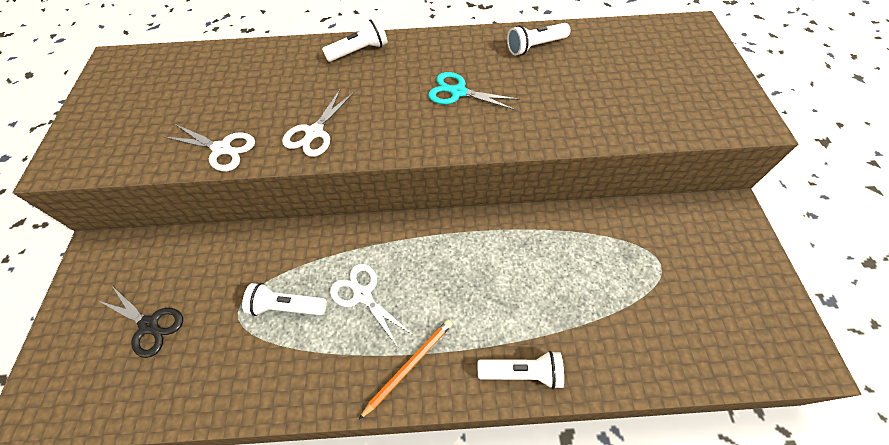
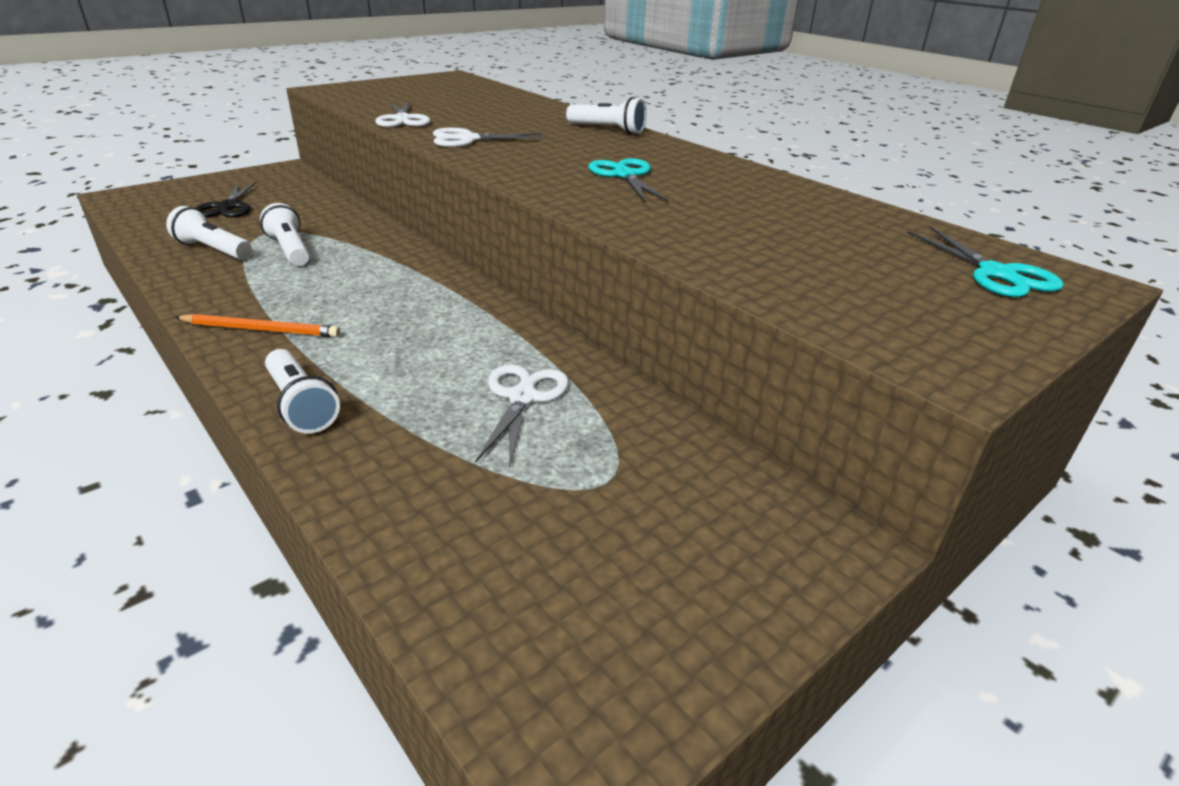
camera: 50 degrees right, 25 degrees down
(362, 295) = (335, 279): white scissors -> white scissors (522, 398)
(535, 46) = (781, 193): white flashlight -> white flashlight (213, 250)
(676, 45) = (996, 274): none -> turquoise scissors

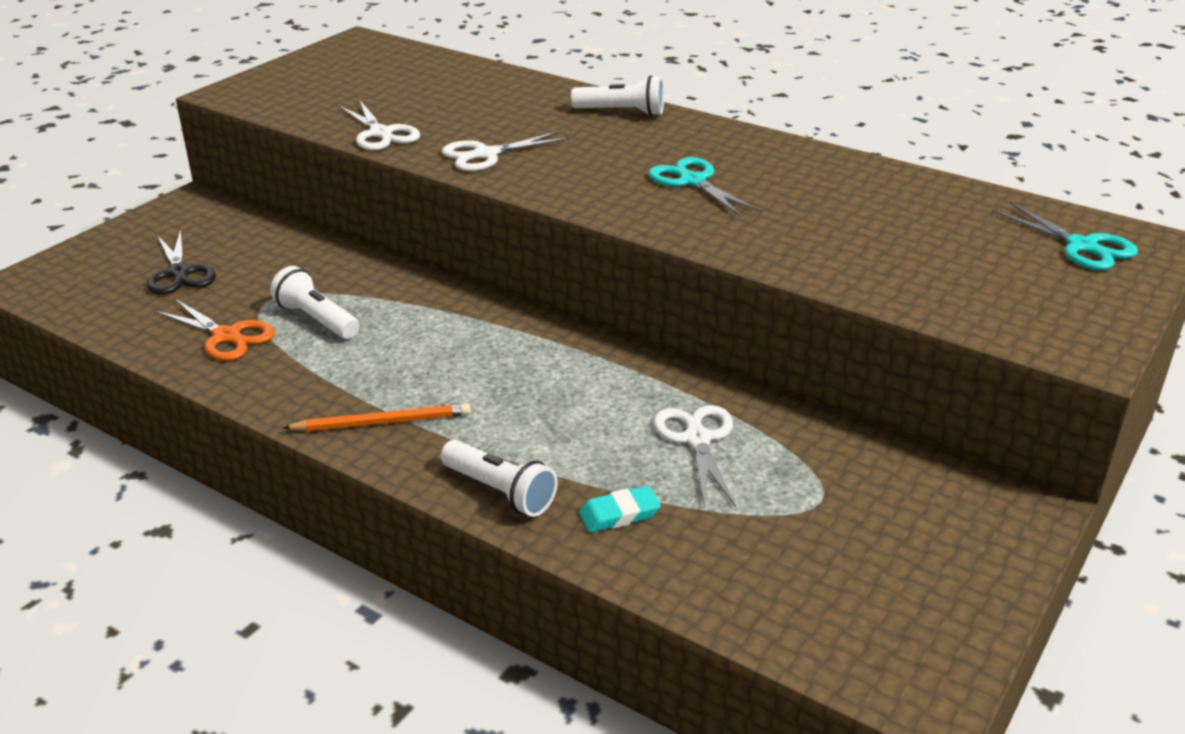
camera: 15 degrees left, 0 degrees up
(213, 250) = (227, 336): white flashlight -> orange scissors
(390, 450) = (619, 514): none -> turquoise eraser

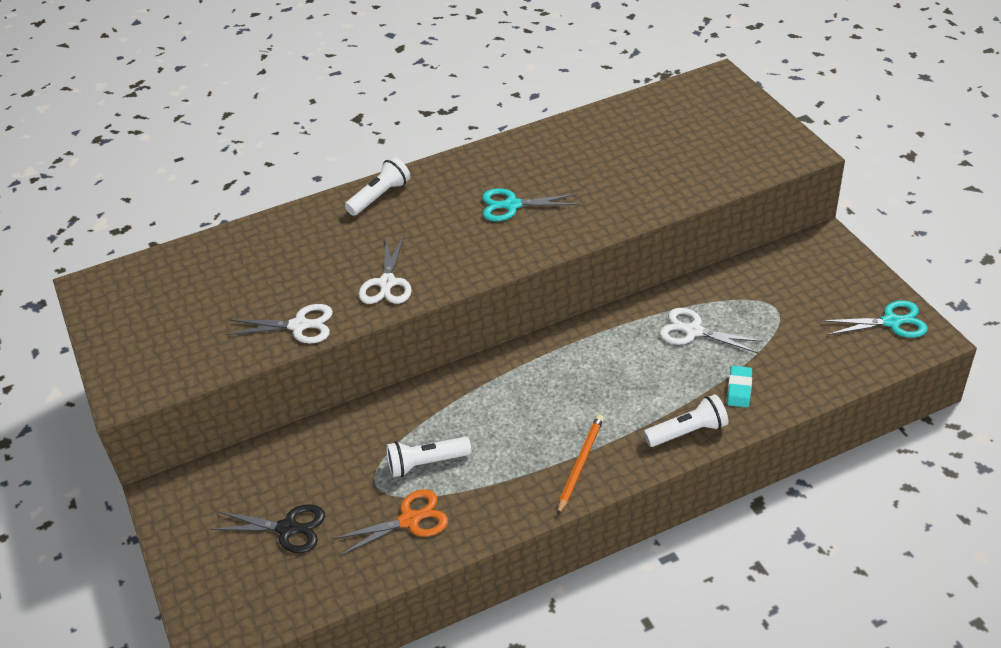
camera: 55 degrees left, 10 degrees up
(1082, 246) = (705, 102): turquoise scissors -> turquoise scissors (891, 322)

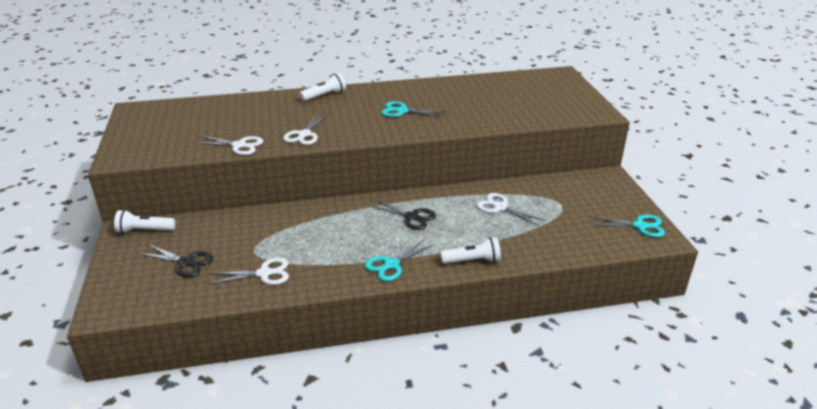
camera: 10 degrees right, 10 degrees down
(409, 520) = (264, 273): orange scissors -> white scissors
(426, 463) = (291, 245): white flashlight -> white flashlight (144, 230)
(575, 376) = (411, 217): none -> black scissors
(580, 464) = (391, 265): orange pencil -> turquoise scissors
(739, 389) = (518, 244): turquoise eraser -> none

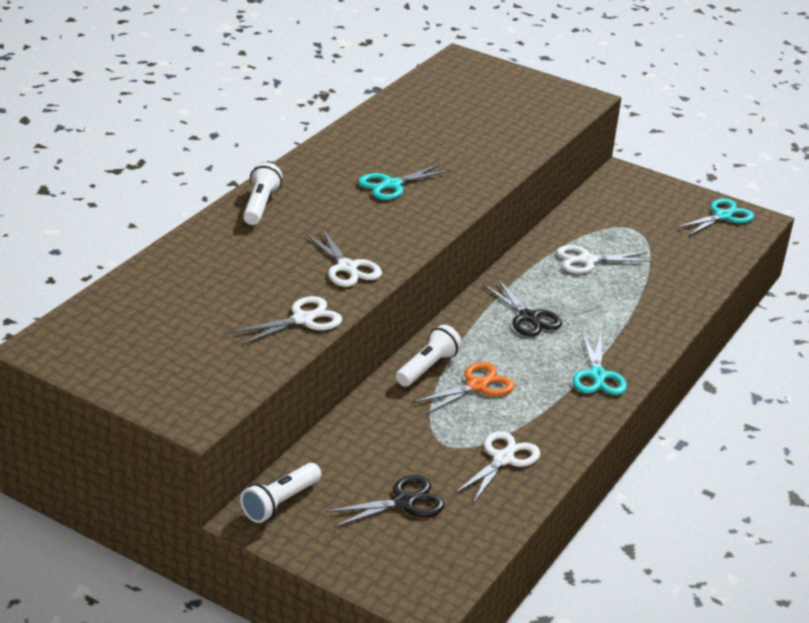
camera: 50 degrees left, 0 degrees up
(321, 233) = (477, 386): none -> orange scissors
(411, 217) = (528, 317): black scissors -> black scissors turned 75 degrees clockwise
(472, 260) = (655, 329): white flashlight -> white flashlight (427, 367)

